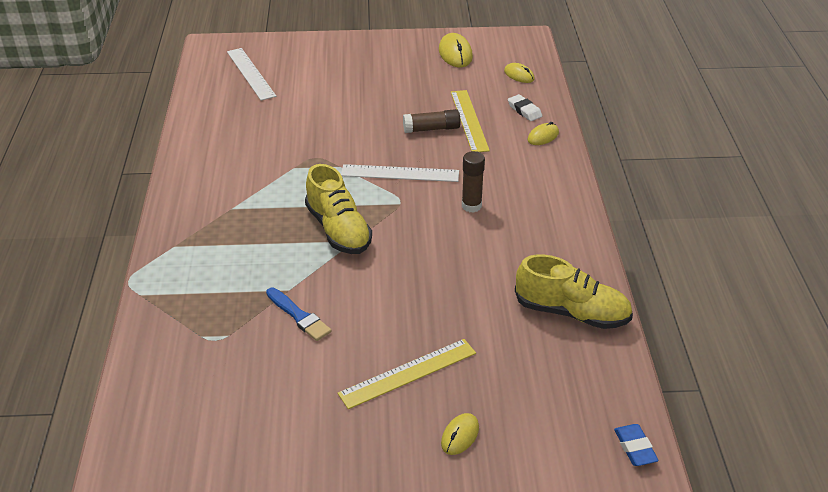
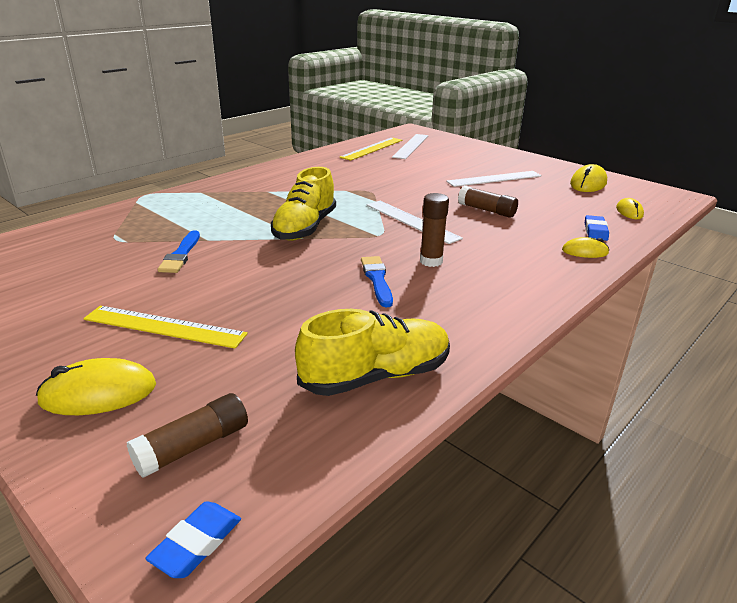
camera: 45 degrees right, 10 degrees down
(384, 85) = (494, 179): none -> white ruler
(460, 436) = (98, 393): yellow mouse -> yellow mouse, size x1.60
(465, 244) = (377, 279): none -> blue brush
(469, 120) = (529, 218): yellow ruler -> yellow ruler (372, 148)
(524, 110) = (595, 231): white eraser -> blue eraser
(558, 417) = (193, 446): none -> brown glue stick
(571, 313) = (376, 376): yellow shoe -> yellow shoe turned 90 degrees counterclockwise

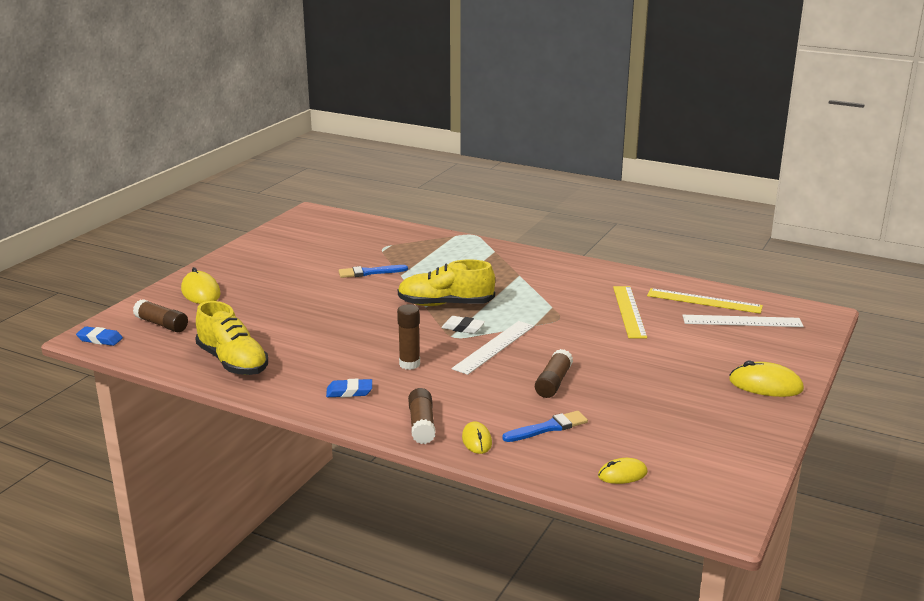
camera: 75 degrees right, 5 degrees down
(164, 326) = (270, 291): yellow ruler -> yellow ruler (629, 311)
(364, 228) = (463, 328): none -> white eraser
(377, 279) = (364, 346): blue brush -> blue brush (548, 428)
(494, 179) = (665, 382): white ruler -> none
(557, 271) = (422, 425): none -> brown glue stick
(588, 183) = (711, 447): yellow mouse -> yellow mouse (765, 385)
(595, 231) = (539, 448): blue eraser -> blue eraser (349, 392)

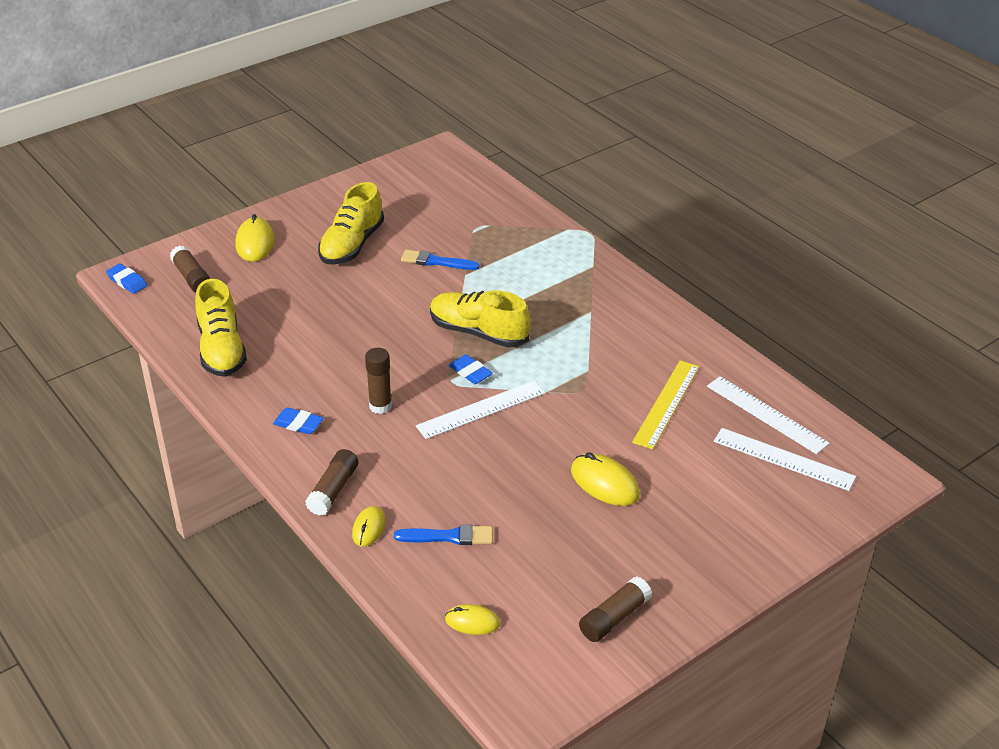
camera: 25 degrees right, 15 degrees up
(288, 277) = (351, 245): none -> yellow shoe
(463, 328) = (470, 372): white eraser -> blue eraser
(553, 382) = (502, 479): brown glue stick -> brown glue stick (614, 618)
(704, 301) = (766, 414): yellow ruler -> white ruler
(765, 385) = (725, 560): yellow mouse -> yellow mouse (604, 483)

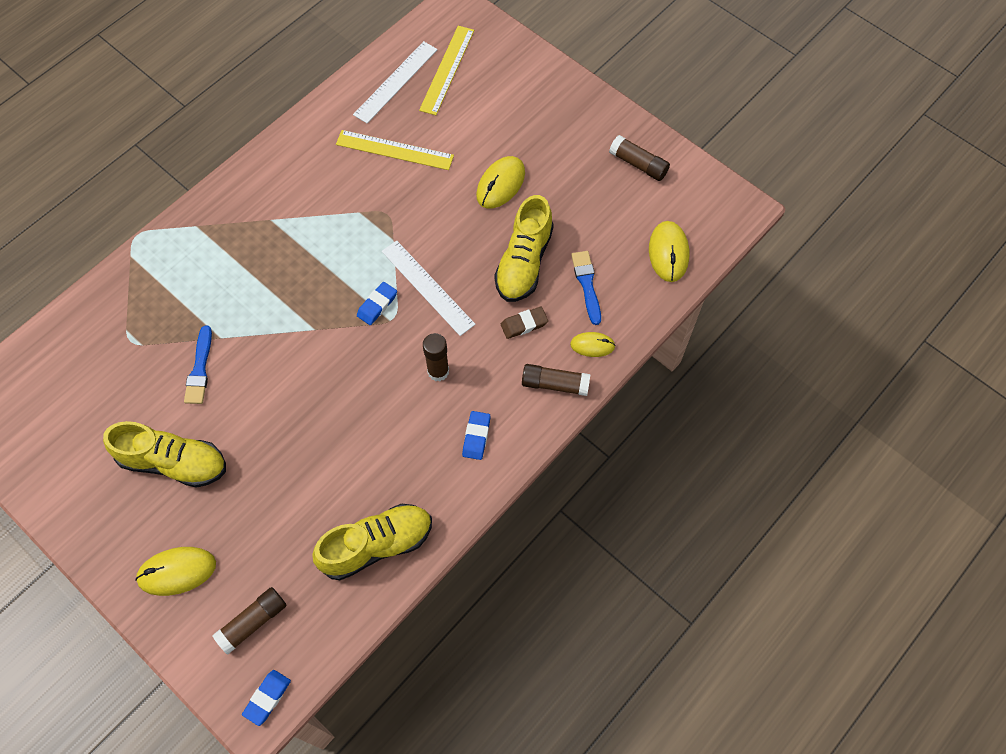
camera: 100 degrees left, 25 degrees up
(413, 476) = (524, 324): none -> brown eraser
(472, 622) = (668, 253): yellow mouse -> yellow mouse, size x1.60
(478, 332) = (316, 308): yellow shoe -> yellow shoe (524, 262)
(783, 459) = (447, 70): white ruler -> yellow ruler

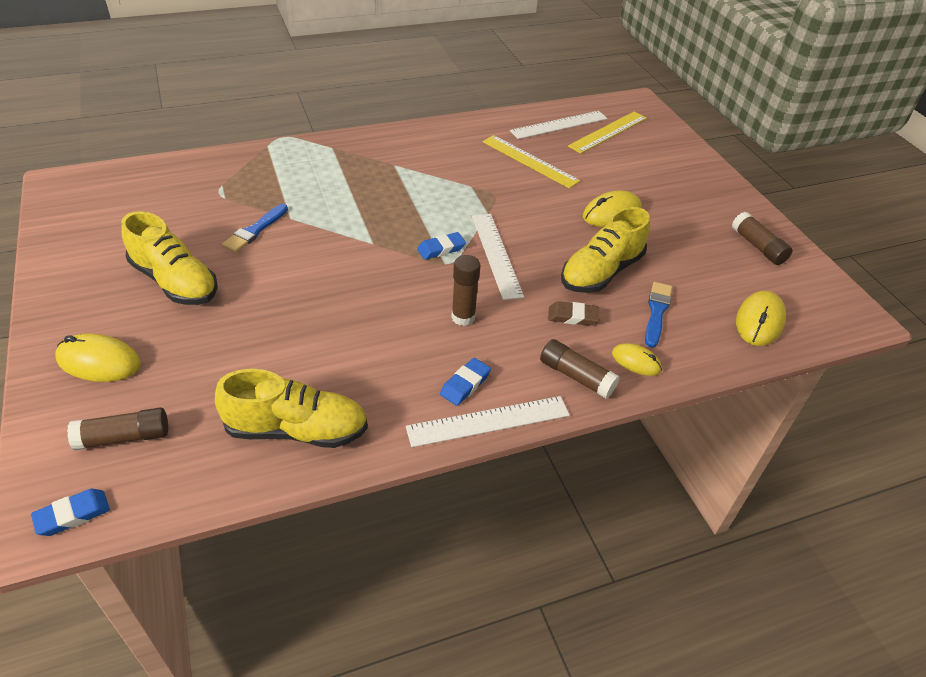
camera: 25 degrees right, 20 degrees down
(511, 460) = (488, 421): none -> white ruler

